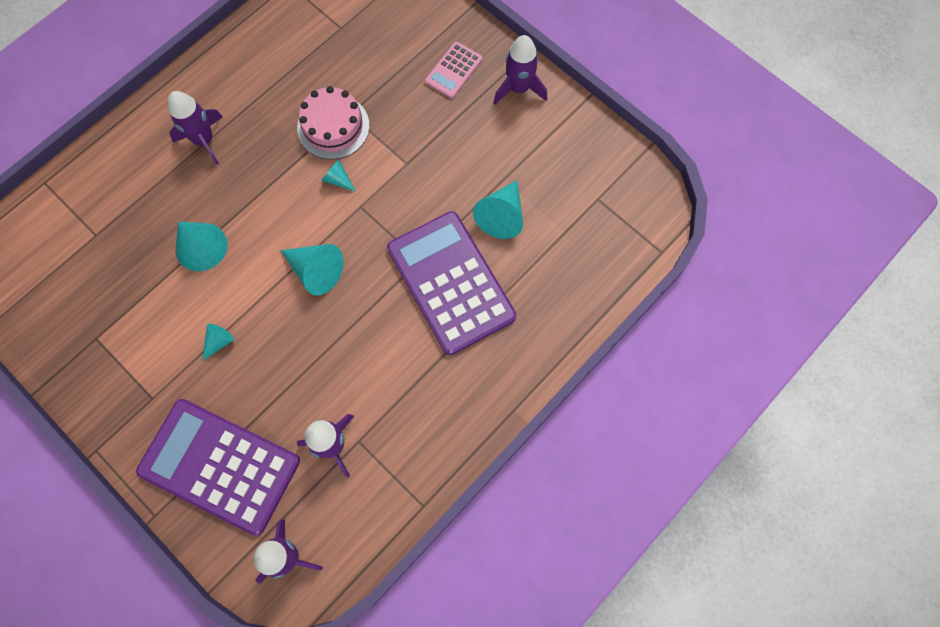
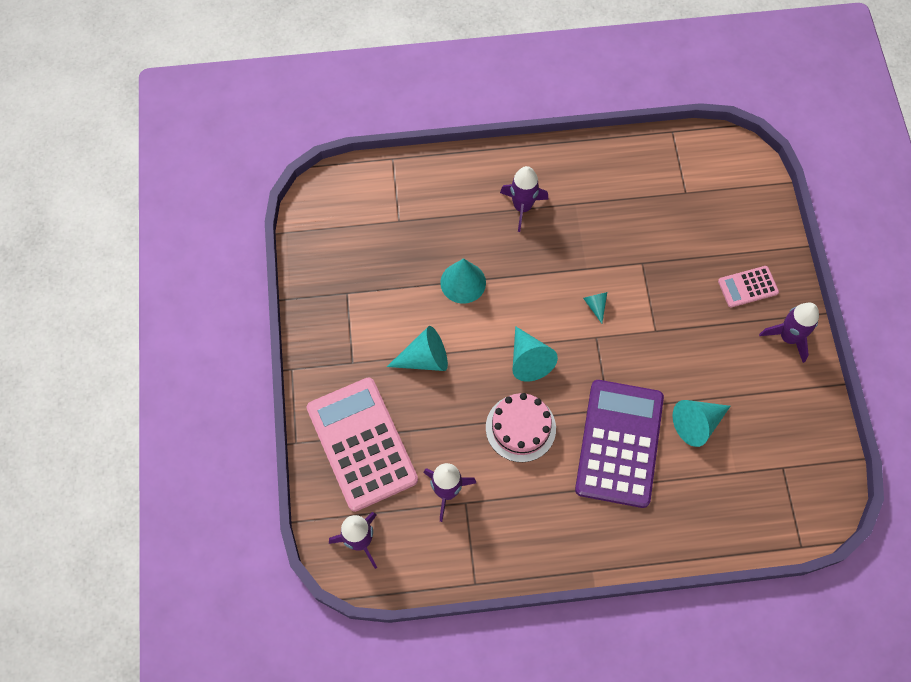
camera: 40 degrees right, 5 degrees down
(219, 342) = (425, 358): turquoise cone -> turquoise cone, size x1.85
(220, 465) = (362, 444): purple calculator -> pink calculator
(333, 127) = (622, 264): pink cake -> pink cake (520, 428)

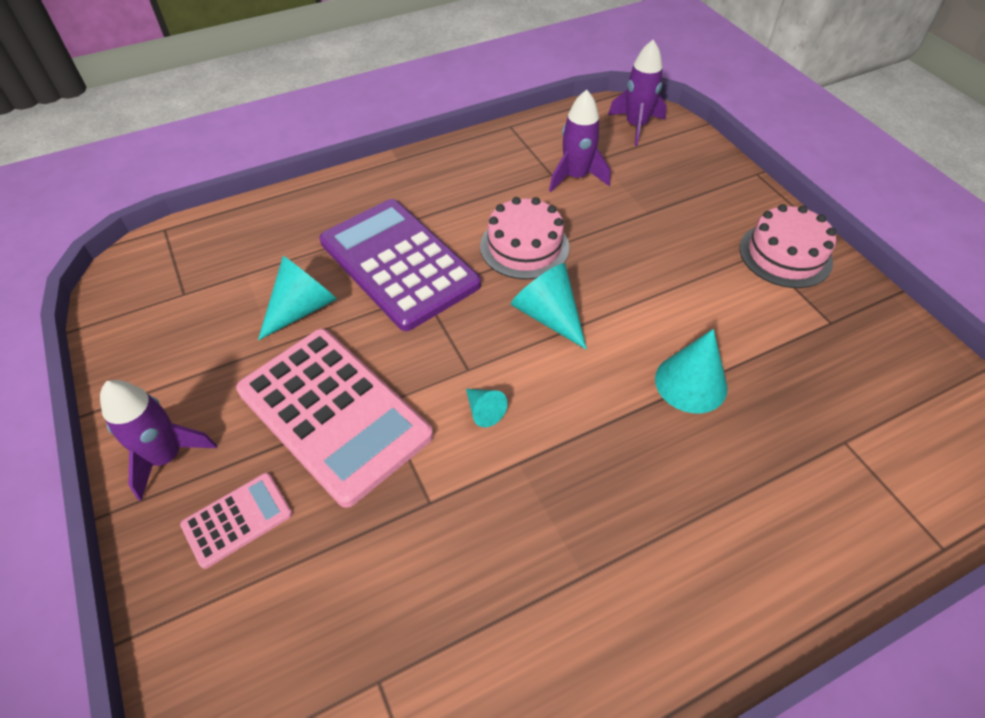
camera: 160 degrees right, 15 degrees down
(335, 355) = (785, 255): none -> pink cake
(362, 444) = (690, 189): pink calculator -> pink calculator (333, 414)
(425, 358) = (679, 280): turquoise cone -> none
(522, 207) = (671, 534): purple rocket -> none
(619, 443) = (399, 263): purple calculator -> purple calculator turned 150 degrees clockwise

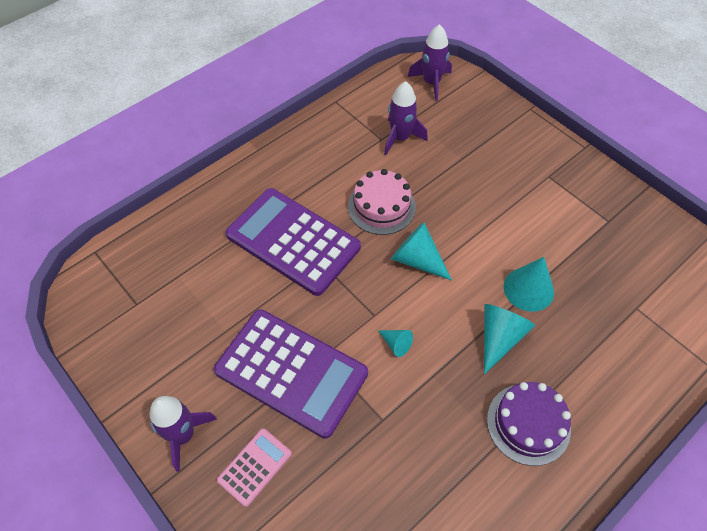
camera: 15 degrees left, 5 degrees up
(302, 308) = (234, 295): turquoise cone -> turquoise cone (499, 337)
(333, 414) = (291, 372): pink calculator -> purple calculator
(636, 561) = (528, 424): none -> purple cake
(785, 255) = (566, 173): pink cake -> none

